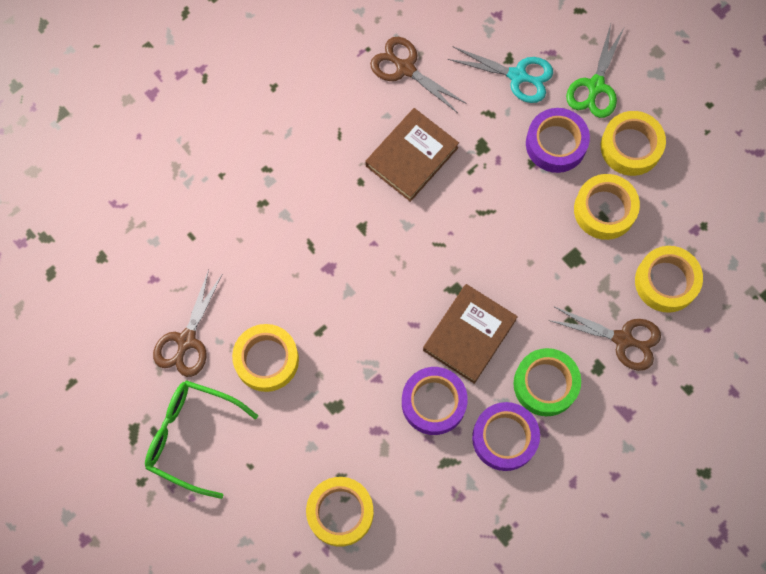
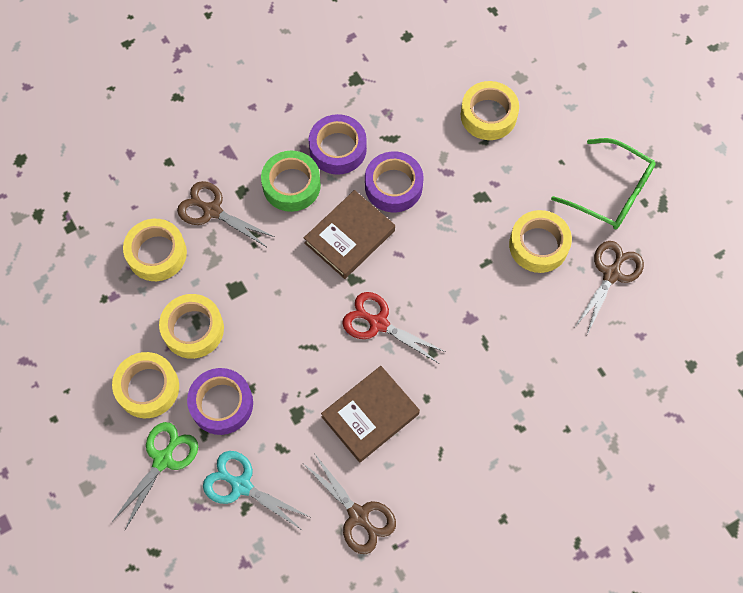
camera: 170 degrees left, 5 degrees down
(421, 247) = (378, 323): none -> red scissors

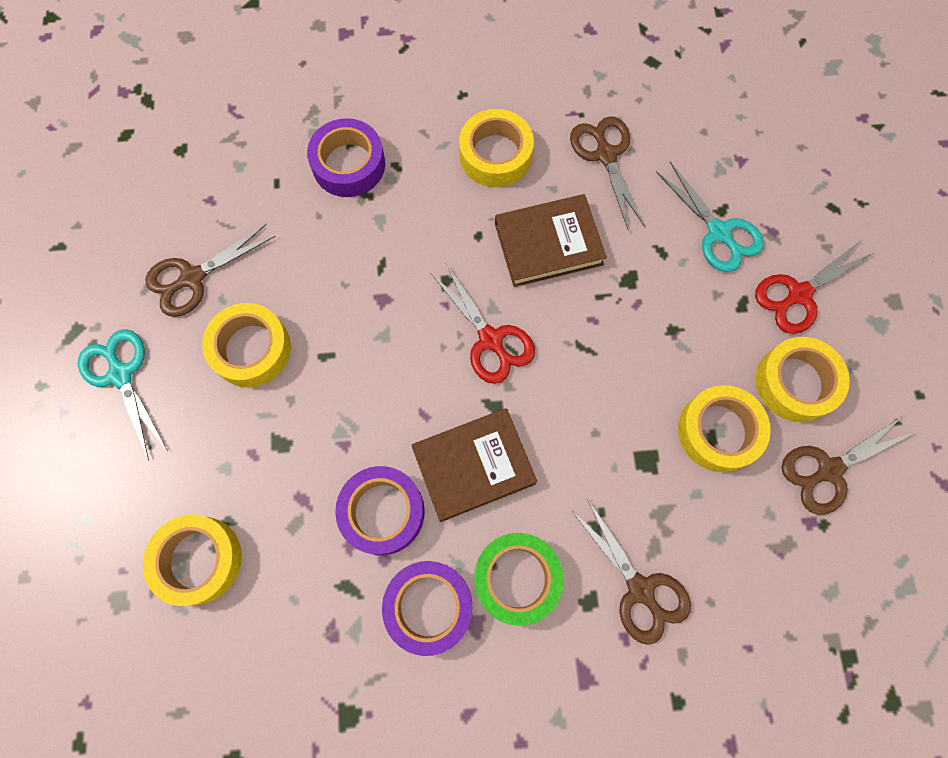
camera: 155 degrees left, 5 degrees up
(108, 336) = (829, 470): none -> brown scissors
(157, 253) = (736, 558): yellow tape -> yellow tape (495, 155)
(163, 460) = (799, 294): green scissors -> red scissors
(221, 404) = (712, 327): purple tape -> purple tape (348, 164)
(611, 192) = (121, 375): green glasses -> turquoise scissors

